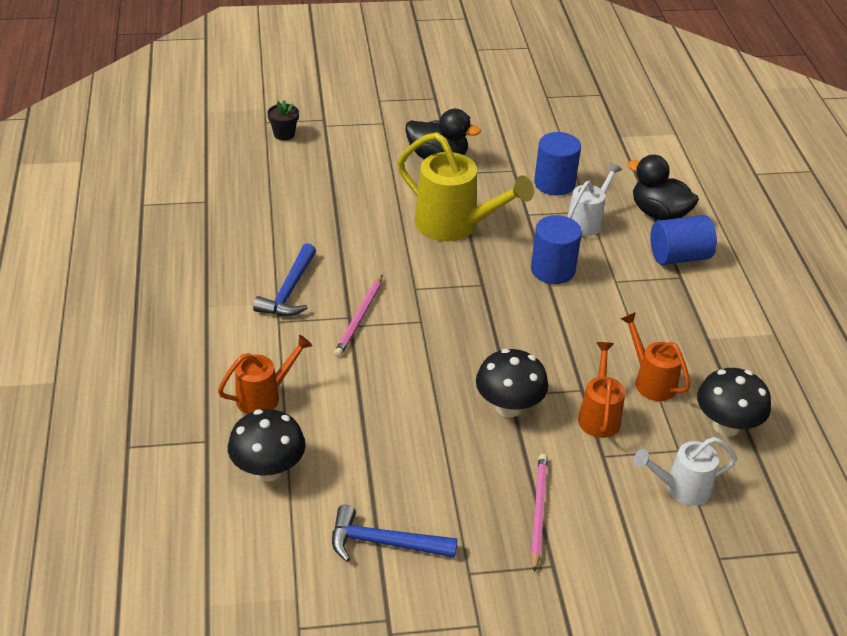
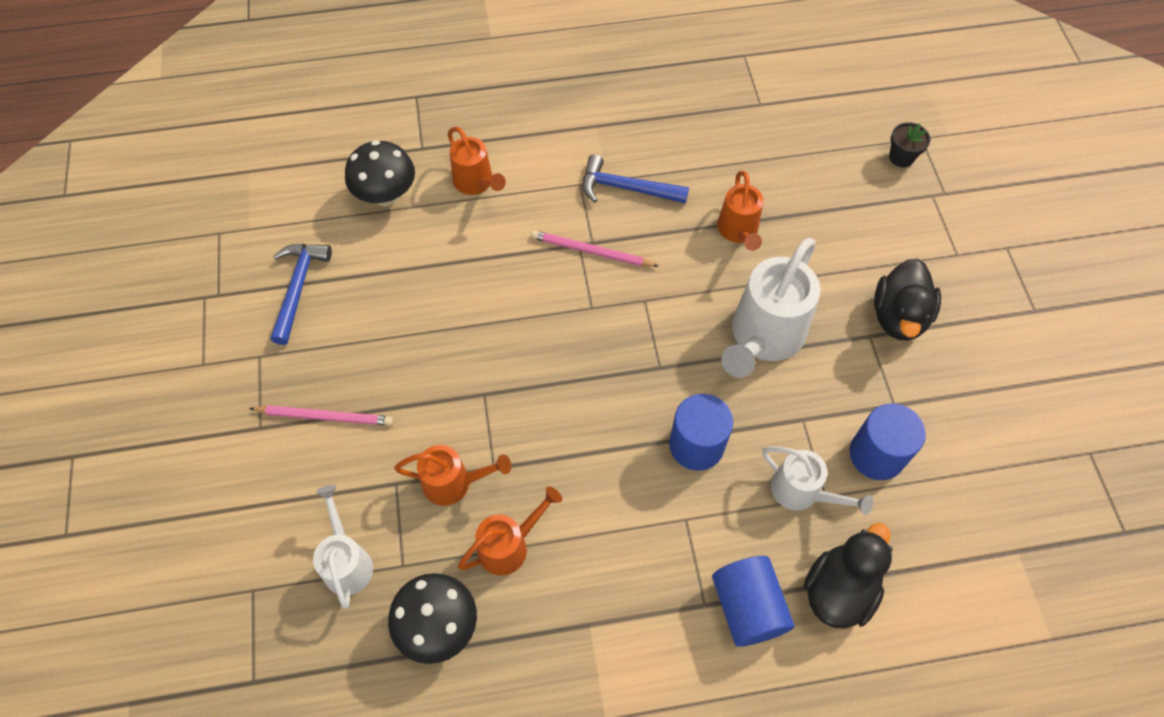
camera: 90 degrees right, 20 degrees up
(348, 228) = (738, 231): none -> orange watering can
(455, 226) = (763, 338): yellow watering can -> white watering can
(508, 407) = (465, 392): black mushroom -> none

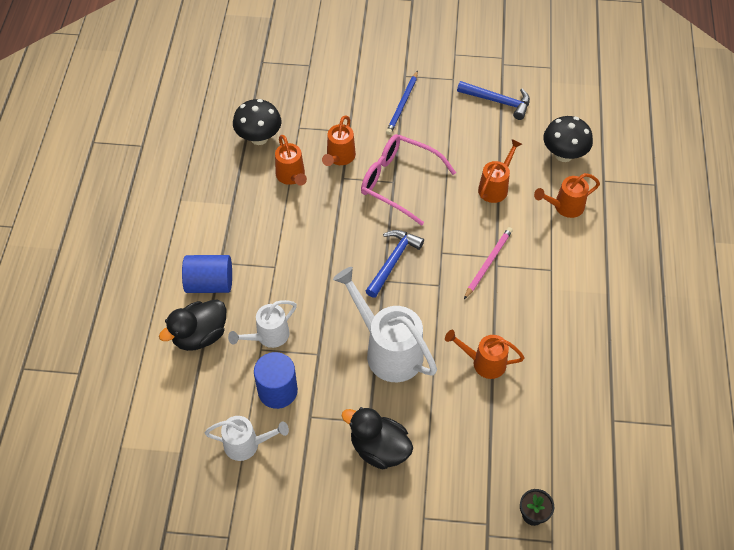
camera: 105 degrees right, 5 degrees down
(325, 416) = (402, 105): pink pencil -> blue pencil
(347, 561) = (310, 104): white watering can -> white watering can (247, 444)
(462, 264) = (495, 187): none -> orange watering can
(482, 387) = (399, 182): none -> pink glasses
(627, 188) = (541, 299): blue hammer -> blue hammer (393, 261)
(696, 445) = (321, 286): blue cylinder -> none
(839, 590) = (200, 335): black duck -> black duck turned 90 degrees clockwise

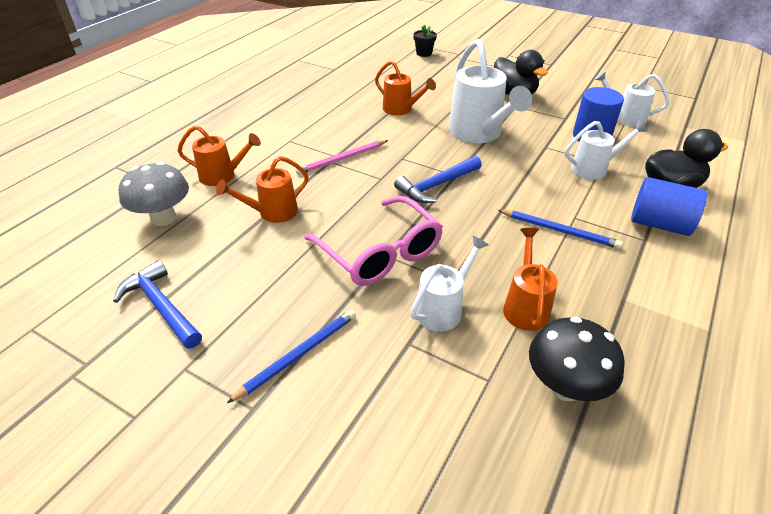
camera: 155 degrees left, 15 degrees down
(283, 248) = (559, 231): none -> blue pencil
(339, 157) = (443, 308): orange watering can -> white watering can
(563, 154) = (163, 218): black mushroom -> grey mushroom

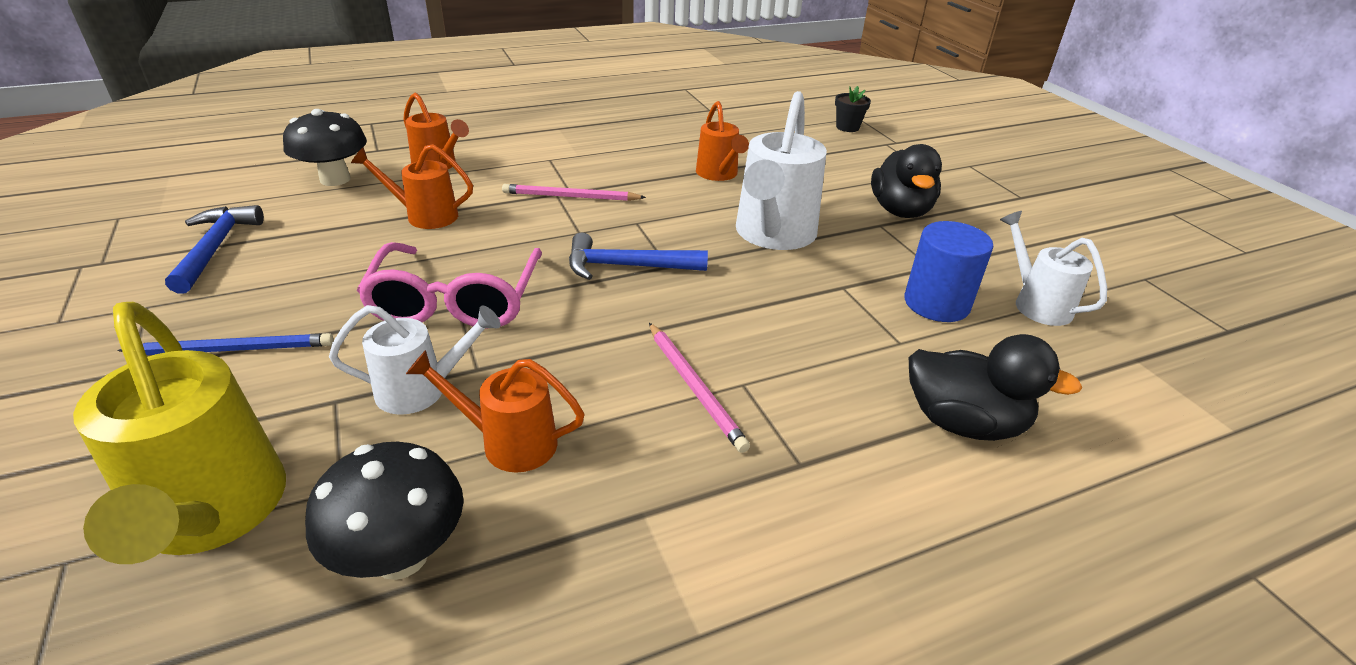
camera: 35 degrees right, 5 degrees down
(163, 218) = (335, 179): grey mushroom -> black mushroom
(450, 438) = (212, 515): none -> yellow watering can
(525, 306) = (508, 442): orange watering can -> orange watering can turned 120 degrees counterclockwise
(559, 231) = (694, 387): blue pencil -> pink pencil
(594, 168) = (872, 342): white watering can -> none
(659, 224) = (858, 458): blue cylinder -> none

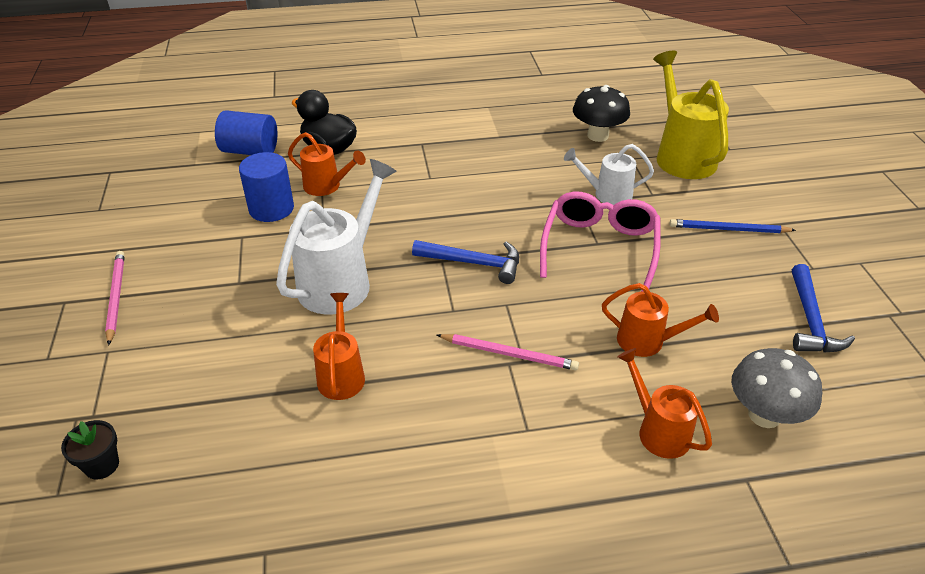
camera: 165 degrees left, 5 degrees up
(335, 179) = (764, 415): black mushroom -> grey mushroom
(508, 442) = (558, 166): orange watering can -> orange watering can (327, 186)
(694, 387) = (457, 178): pink pencil -> pink pencil (116, 297)
(900, 211) = (202, 297): black duck -> none
(1036, 303) = (204, 201): white watering can -> none
(1089, 397) = (250, 151): none -> blue cylinder

